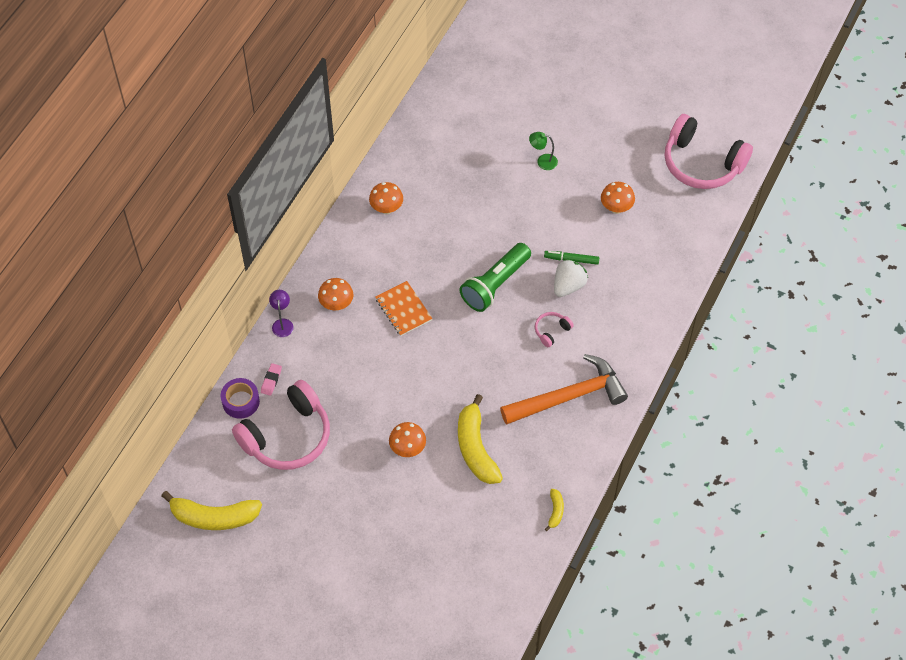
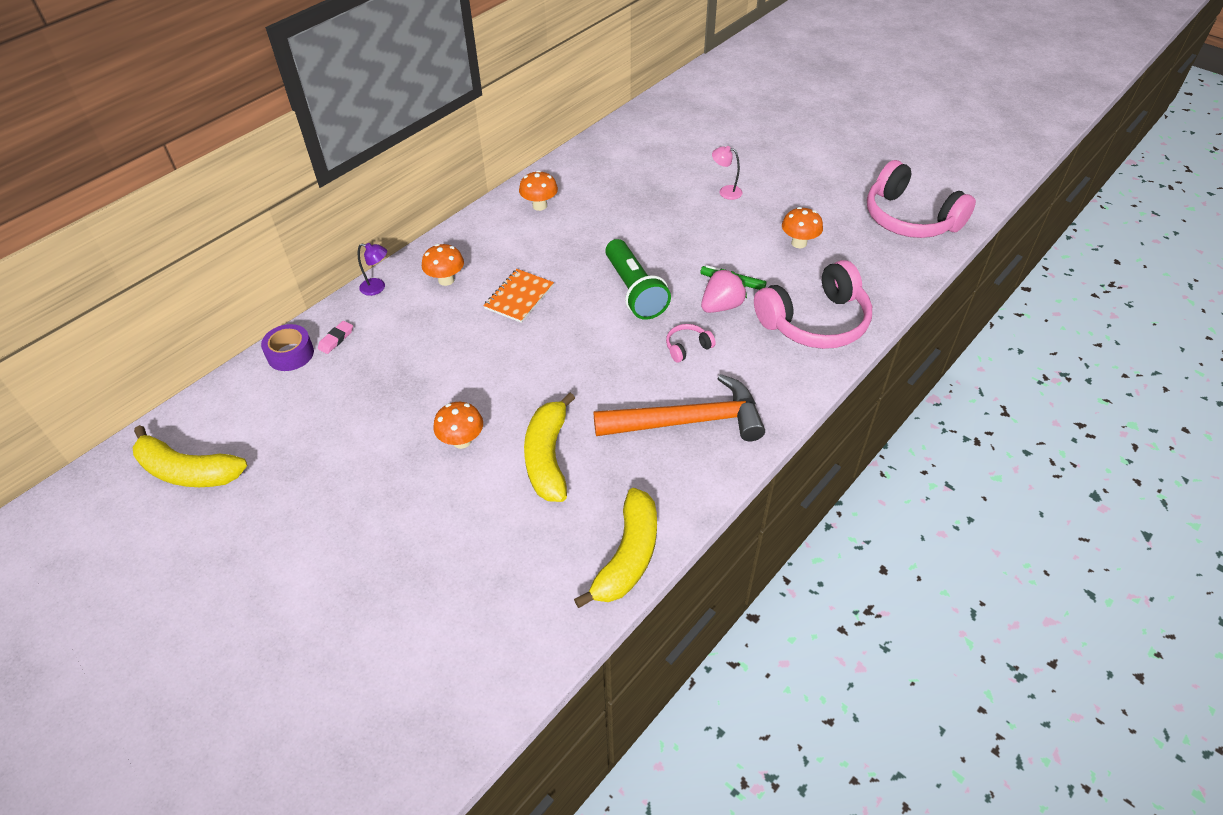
camera: 15 degrees right, 10 degrees down
(282, 323) = (378, 287): purple lamp -> purple lamp turned 90 degrees clockwise
(287, 436) = (324, 399): pink headphones -> pink headphones (815, 322)
(403, 309) = (519, 297): orange notebook -> orange notebook turned 45 degrees clockwise
(495, 284) = (634, 291): green flashlight -> green flashlight turned 75 degrees counterclockwise
(542, 161) = (725, 191): green lamp -> pink lamp
(555, 511) = (627, 556): yellow banana -> yellow banana, size x2.18
(568, 286) = (721, 306): white strawberry -> pink strawberry

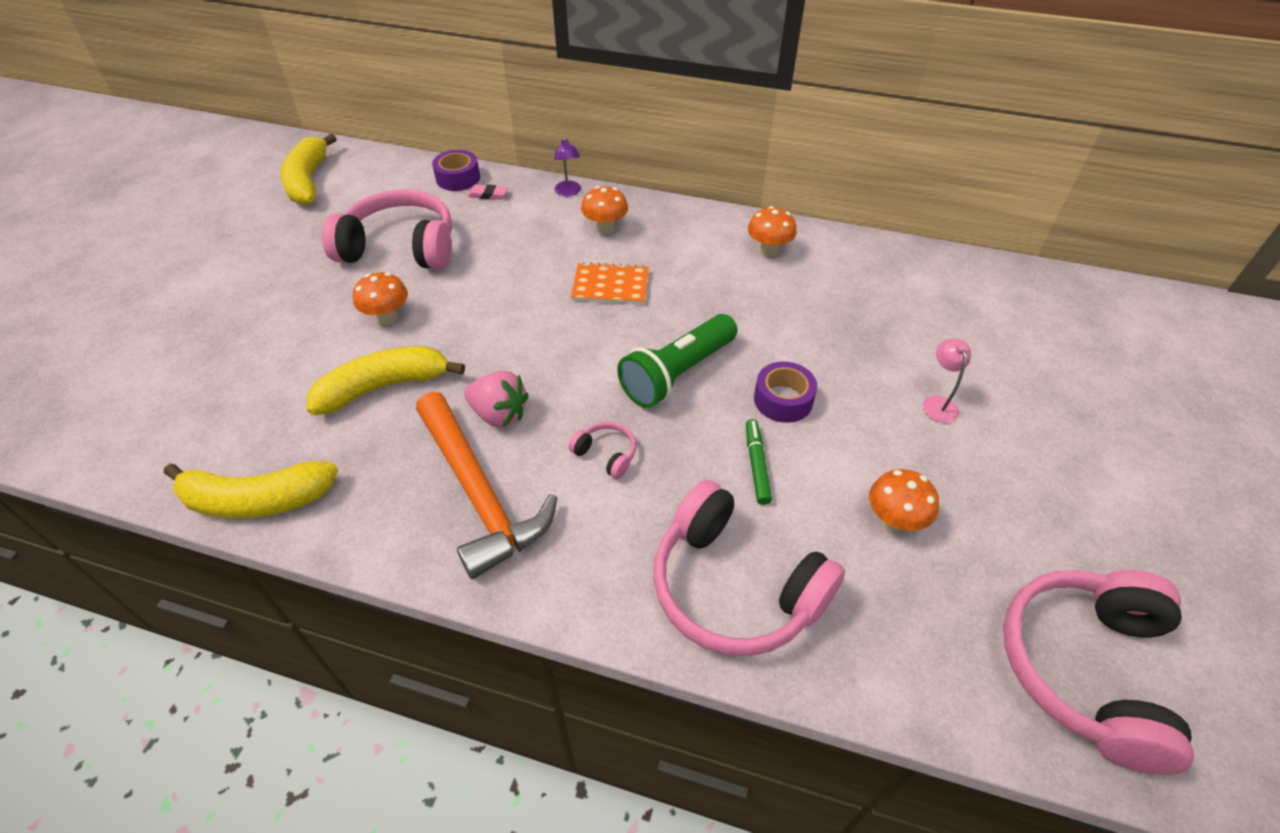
camera: 65 degrees right, 0 degrees up
(367, 415) = (400, 247): none -> pink headphones
(686, 251) = (783, 400): none -> purple tape
(721, 306) = (702, 467): pink strawberry -> pink strawberry (499, 414)

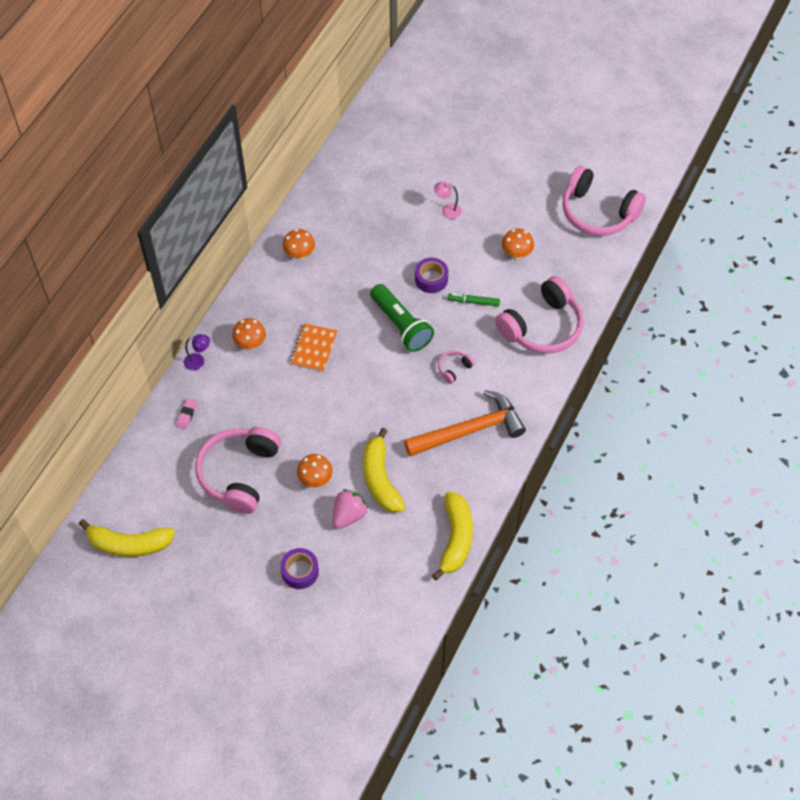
camera: 80 degrees left, 10 degrees up
(458, 178) = (157, 435): purple tape -> purple tape (300, 571)
(499, 414) = (415, 418): pink strawberry -> pink strawberry (349, 515)

